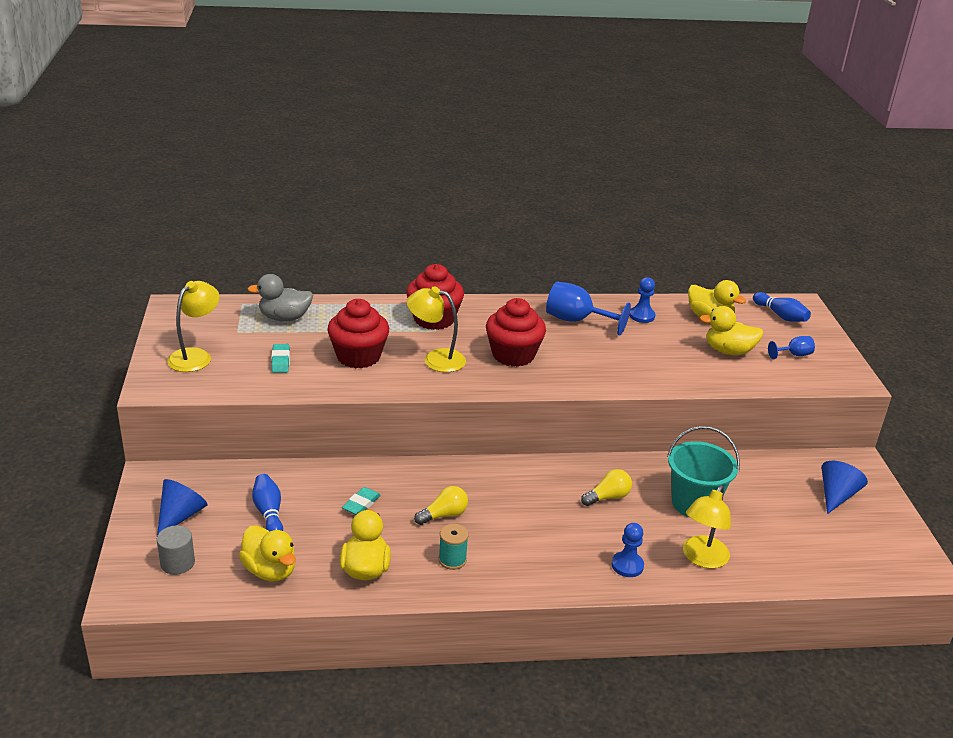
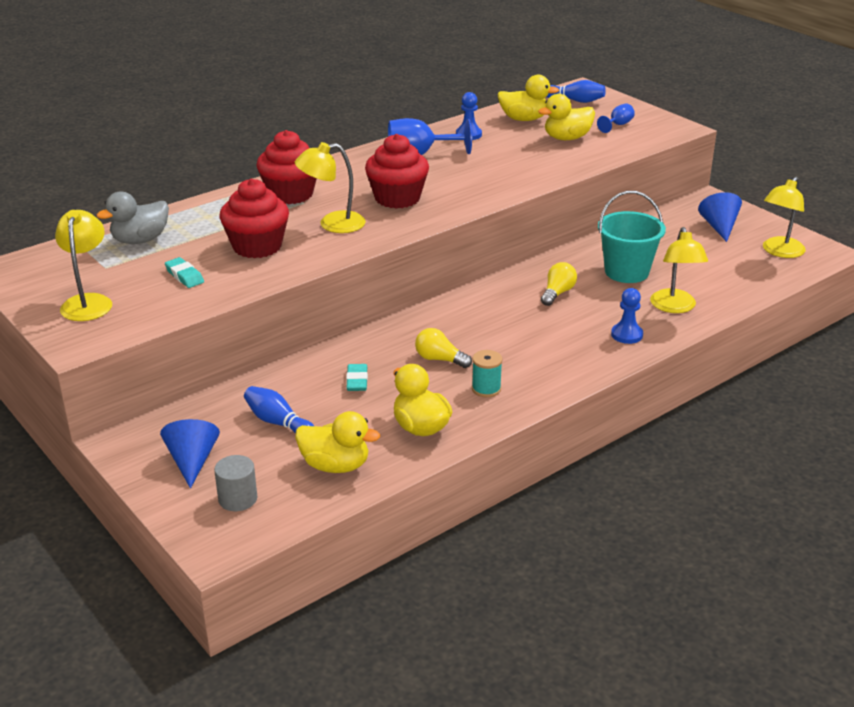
camera: 30 degrees left, 0 degrees up
(444, 515) = (440, 359): yellow light bulb -> yellow light bulb turned 90 degrees counterclockwise
(873, 547) = (779, 252): none -> yellow lamp

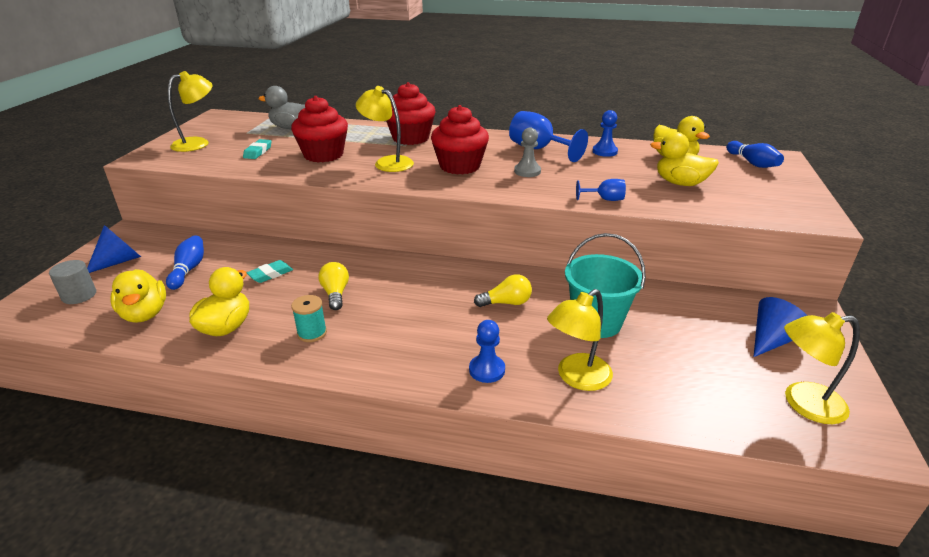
camera: 50 degrees right, 0 degrees up
(455, 178) = (527, 171): none -> grey pawn
(618, 125) = (753, 193): blue goblet -> blue goblet (604, 199)

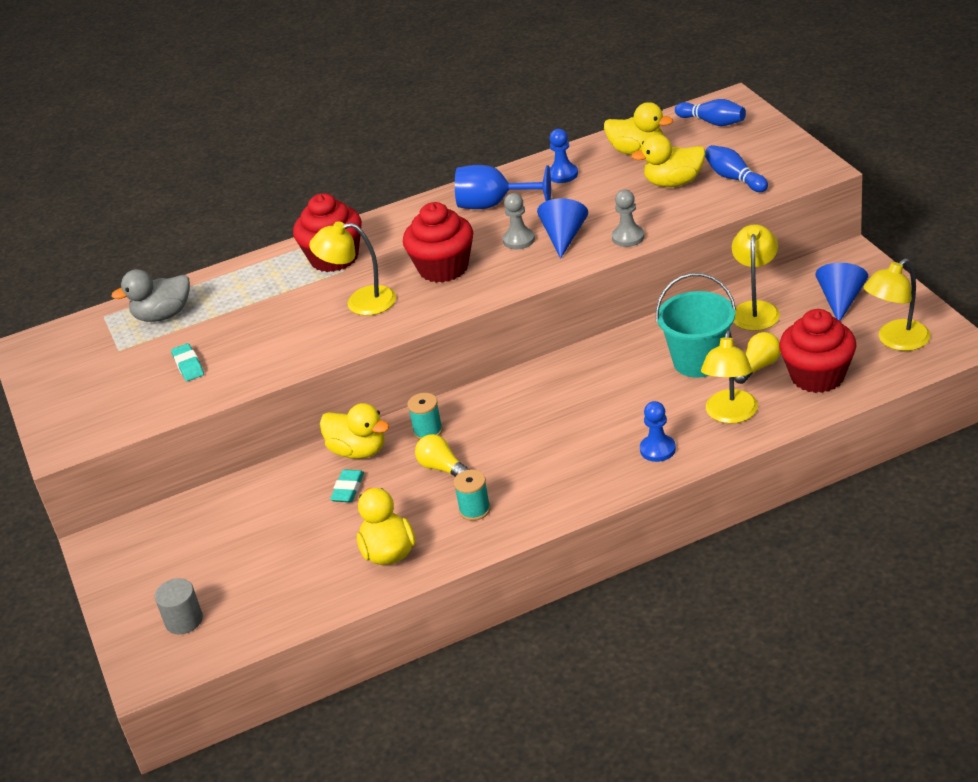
camera: 30 degrees left, 5 degrees up
(119, 261) = (157, 573): blue cone -> blue cone (564, 237)
(145, 314) = (288, 591): yellow duck -> yellow duck (358, 451)
(188, 270) = (253, 535): blue bowling pin -> blue bowling pin (734, 178)
(198, 143) = (88, 393): yellow lamp -> yellow lamp (755, 309)
(323, 155) = (273, 330): red cupcake -> red cupcake (817, 376)
(361, 267) = (428, 431): none -> turquoise spool
(506, 303) = (606, 387): yellow light bulb -> yellow light bulb (758, 367)
(604, 199) = (628, 237): blue goblet -> grey pawn

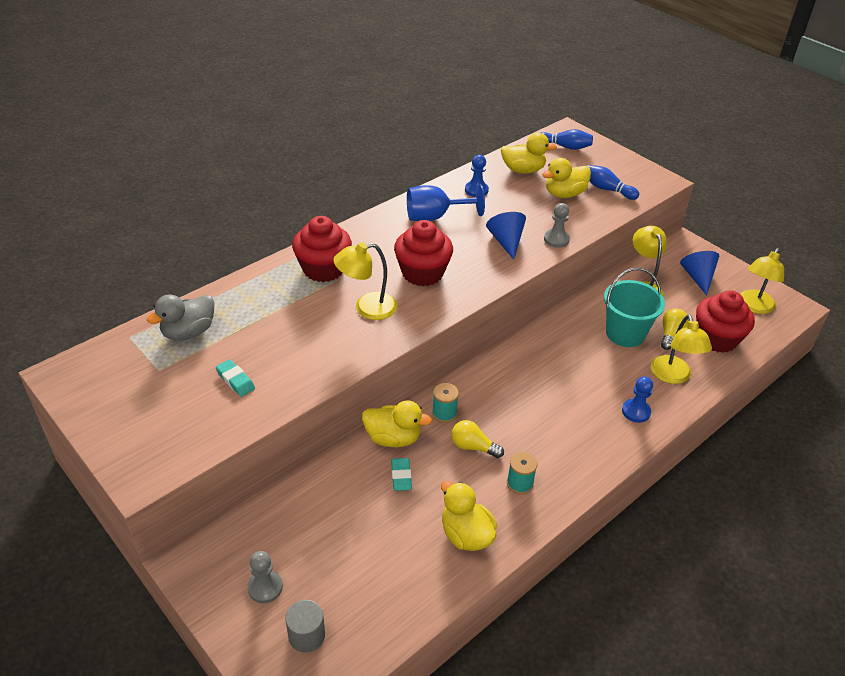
camera: 25 degrees left, 5 degrees up
(519, 240) = (471, 246): grey pawn -> grey pawn (265, 587)

